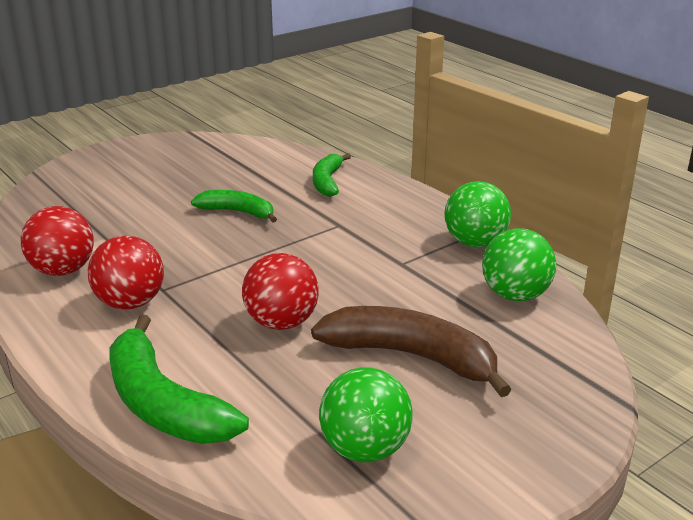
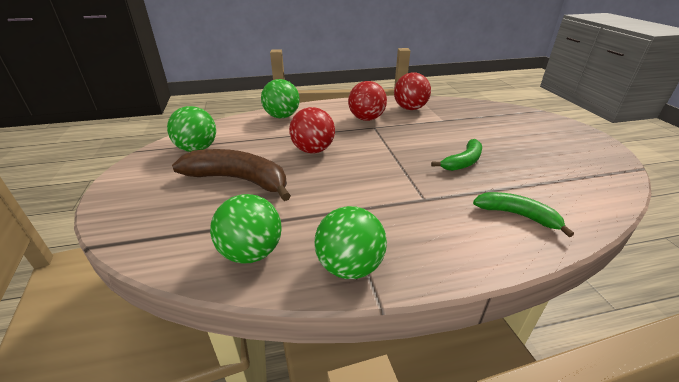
camera: 115 degrees right, 5 degrees up
(163, 403) = (282, 116): green banana -> green ball
(412, 357) = (239, 180): brown banana -> brown banana turned 120 degrees counterclockwise

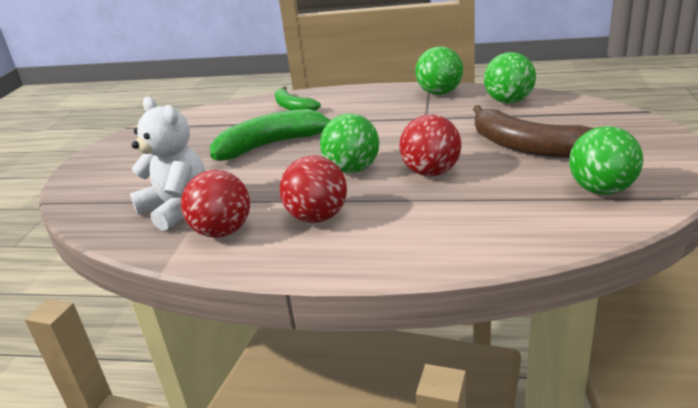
camera: 155 degrees left, 5 degrees down
(282, 116) = (462, 242): green ball -> green ball (352, 169)
(454, 115) = (177, 209): none -> white teddy bear
(463, 162) = (272, 145): green banana -> green banana, size x1.67

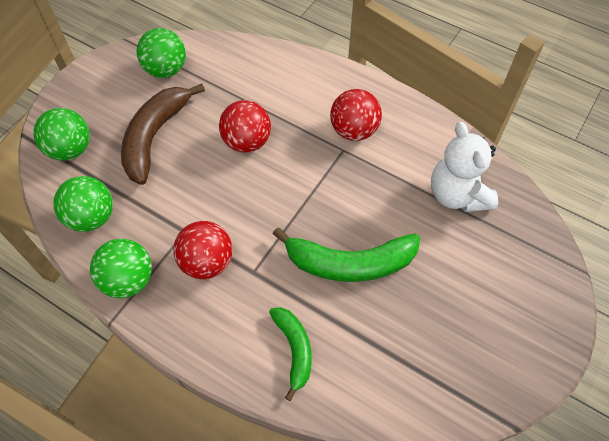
camera: 160 degrees left, 30 degrees up
(222, 231) = (425, 147): red ball -> red ball (207, 262)
(352, 169) = (300, 178): green ball -> green ball (70, 149)
(528, 147) = (155, 137): brown banana -> brown banana turned 135 degrees counterclockwise

